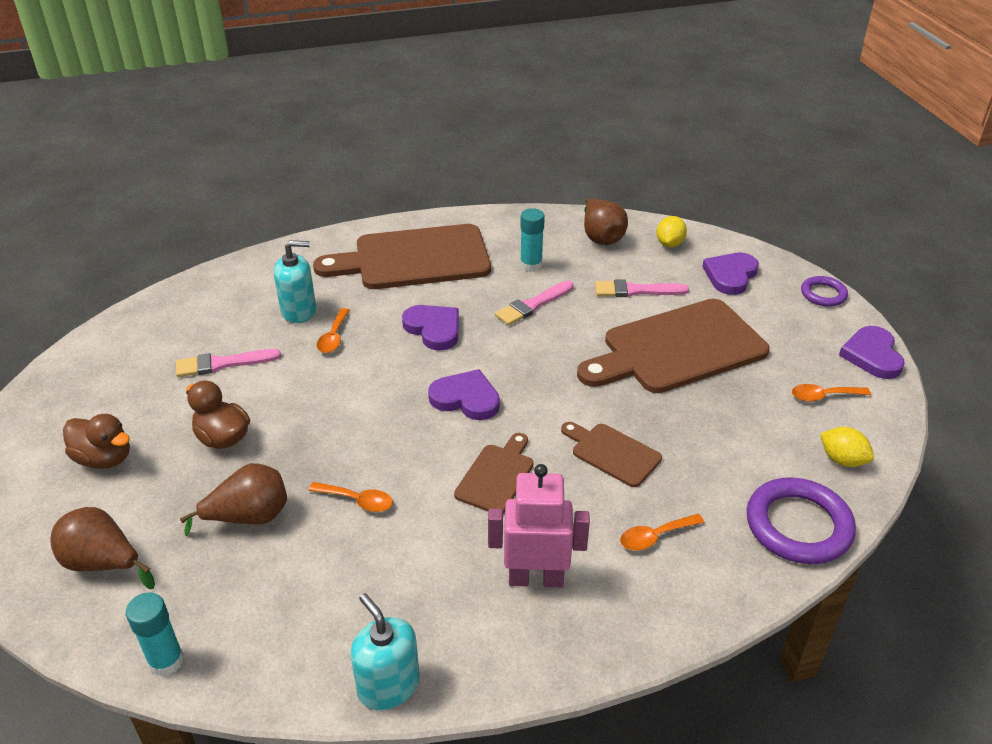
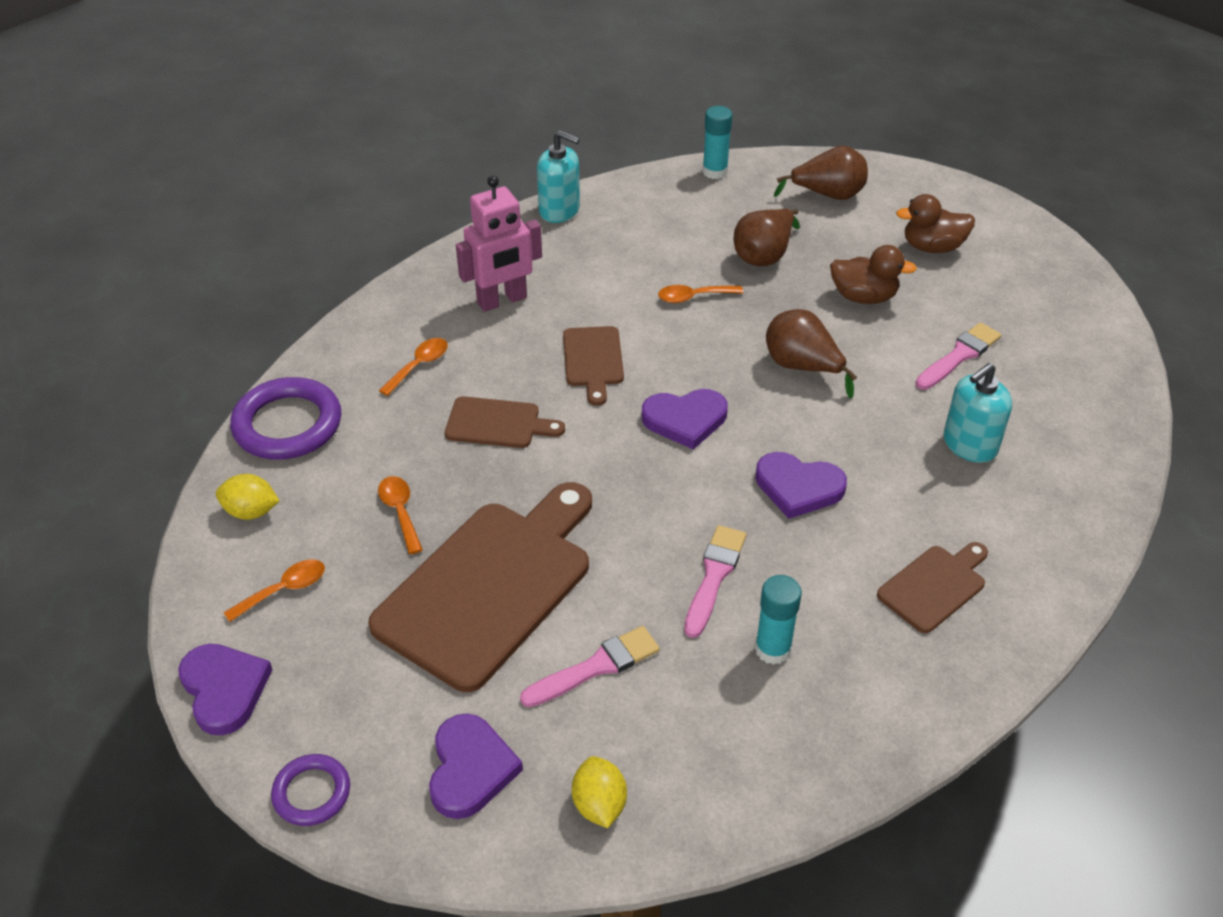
camera: 150 degrees right, 5 degrees up
(333, 337) = (892, 429): orange spoon -> orange spoon (400, 512)
(414, 259) = (934, 586): brown cutting board -> brown cutting board, size x0.48
(601, 237) = (716, 767): brown pear -> brown pear (802, 367)

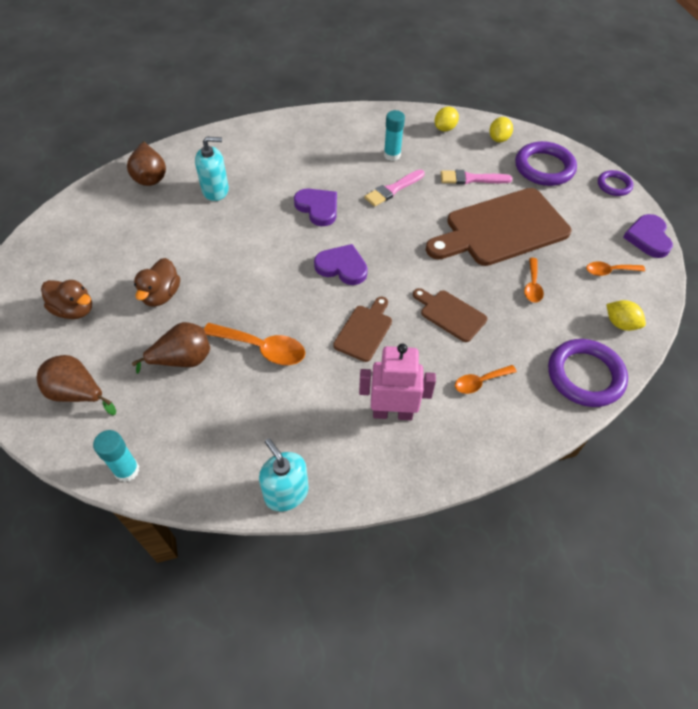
camera: 150 degrees left, 10 degrees up
(470, 769) = (544, 167): purple heart -> purple ring
(693, 297) = (262, 348): orange spoon -> orange spoon, size x1.65
(725, 776) = (445, 128): none -> yellow lemon
(802, 367) = (248, 267): brown pear -> brown pear (150, 177)
(863, 297) = (161, 295): brown duck -> brown duck turned 120 degrees counterclockwise
(934, 586) = (302, 147): brown cutting board -> none
(959, 356) = (159, 234): pink brush -> none

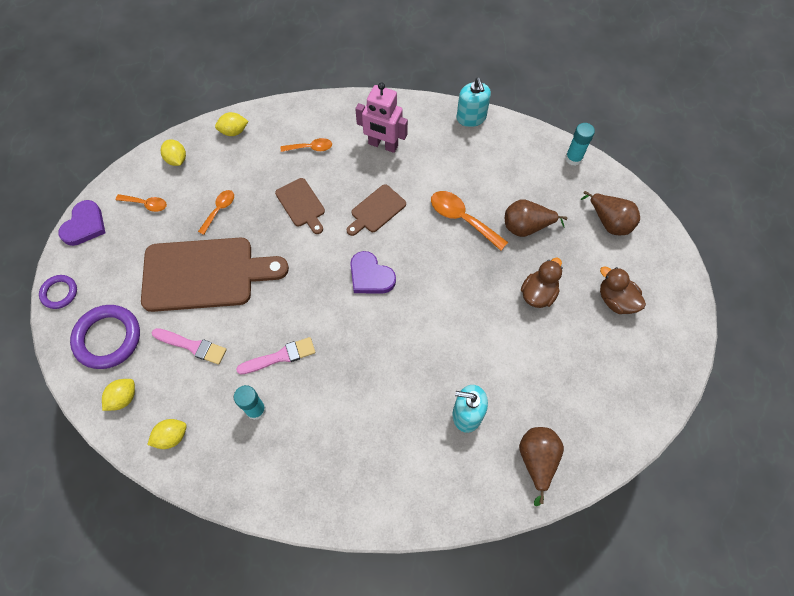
camera: 160 degrees left, 10 degrees up
(318, 208) = (367, 354): purple heart -> none
(585, 375) = (234, 131): purple ring -> yellow lemon

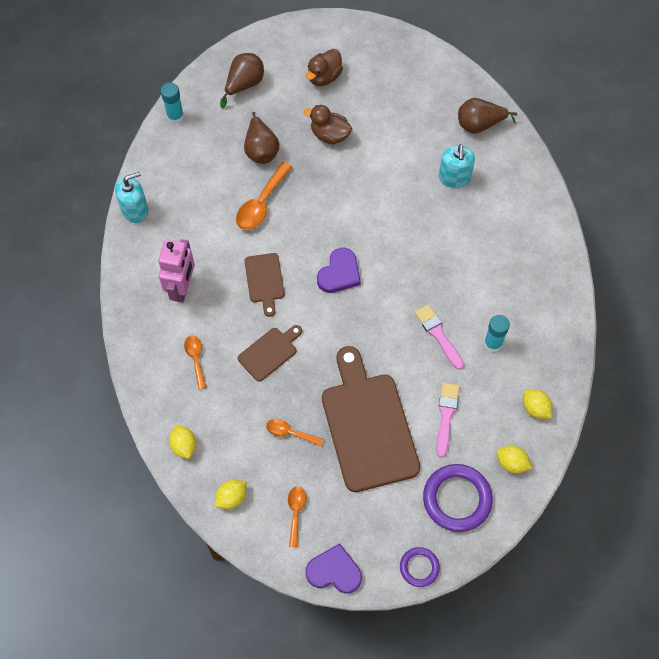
camera: 100 degrees left, 0 degrees up
(376, 210) = (264, 281): brown cutting board -> brown cutting board turned 45 degrees clockwise

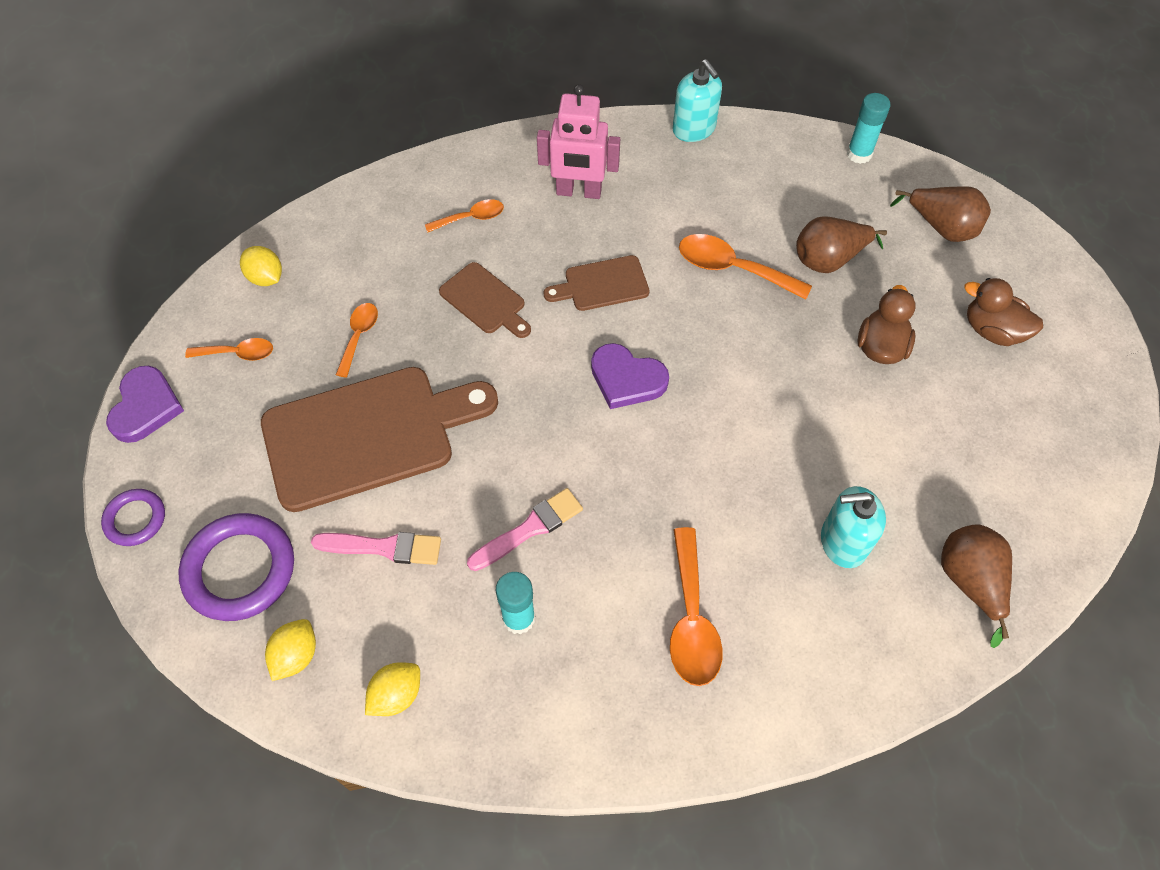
camera: 85 degrees right, 5 degrees down
(184, 445) = (343, 219): yellow lemon -> none
(496, 257) = (691, 620): none -> orange spoon

